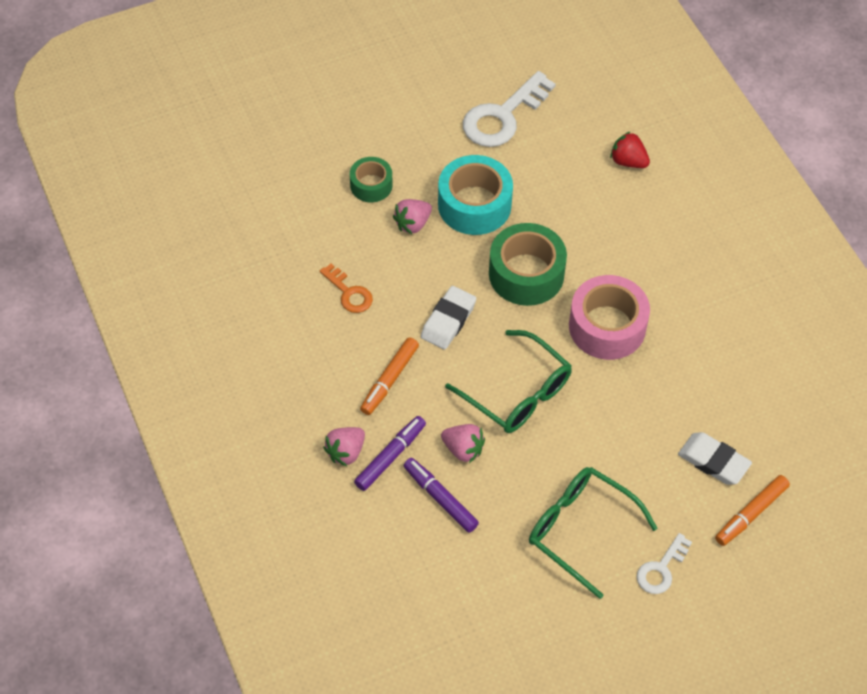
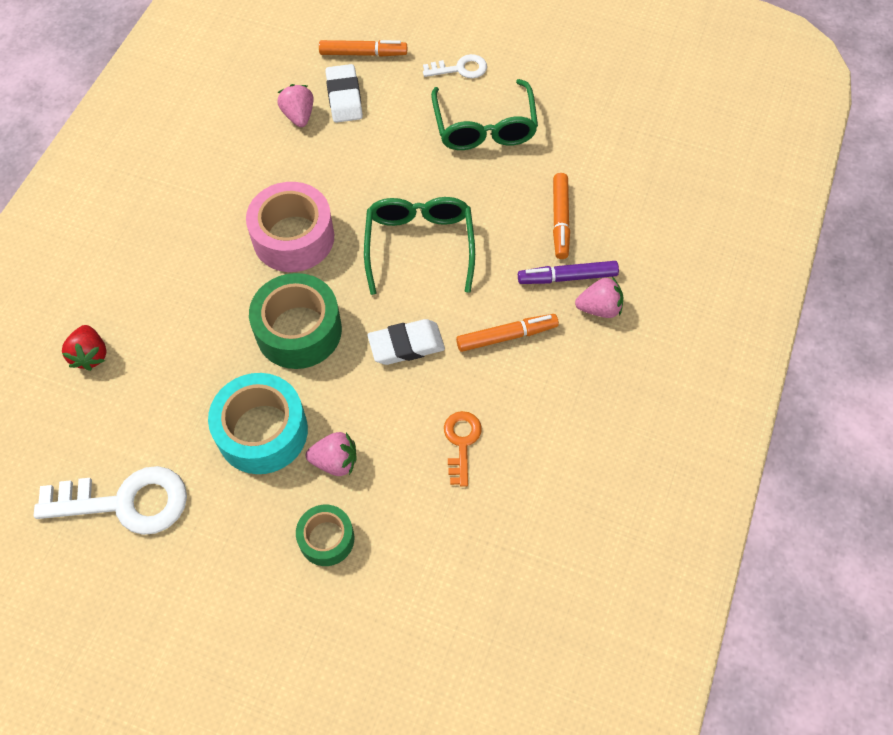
camera: 135 degrees left, 5 degrees up
(440, 498) = (560, 220): purple marker -> orange marker
(463, 449) = (506, 239): pink strawberry -> pink strawberry (299, 116)

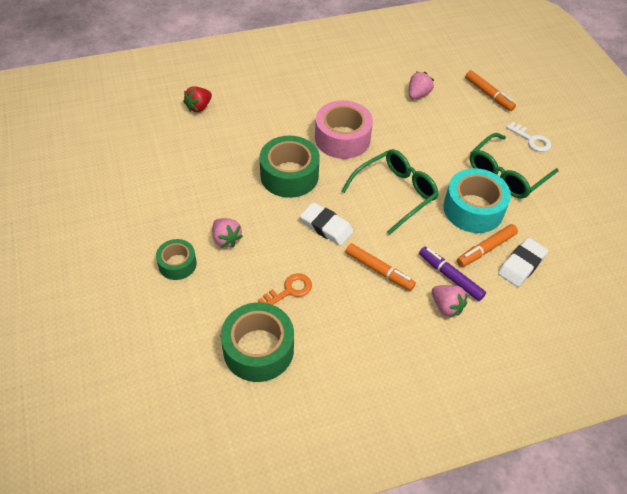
camera: 50 degrees right, 10 degrees down
(126, 502) = (132, 170): white key -> none
(262, 431) = (216, 198): turquoise tape -> turquoise tape (473, 209)
(344, 97) = (451, 104): white eraser -> white eraser (521, 264)
(513, 525) = (258, 349): none -> green tape

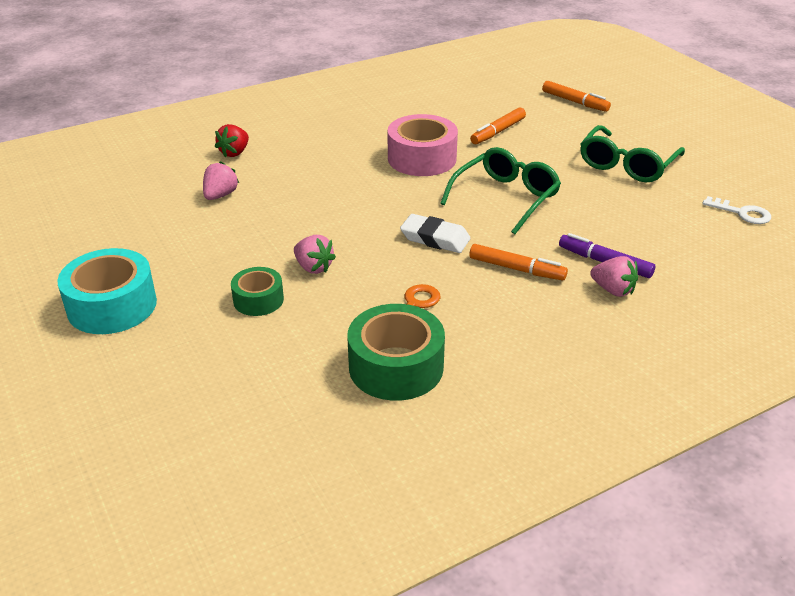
camera: 10 degrees left, 15 degrees down
(289, 175) = (370, 198): green tape -> none
(418, 94) = (494, 111): pink strawberry -> pink strawberry (220, 195)
(473, 209) = (603, 199): turquoise tape -> turquoise tape (112, 306)
(486, 249) = (634, 232): orange marker -> orange marker (498, 132)
(521, 264) = (682, 240): white eraser -> none
(531, 140) = (641, 133): white key -> white key (742, 213)

